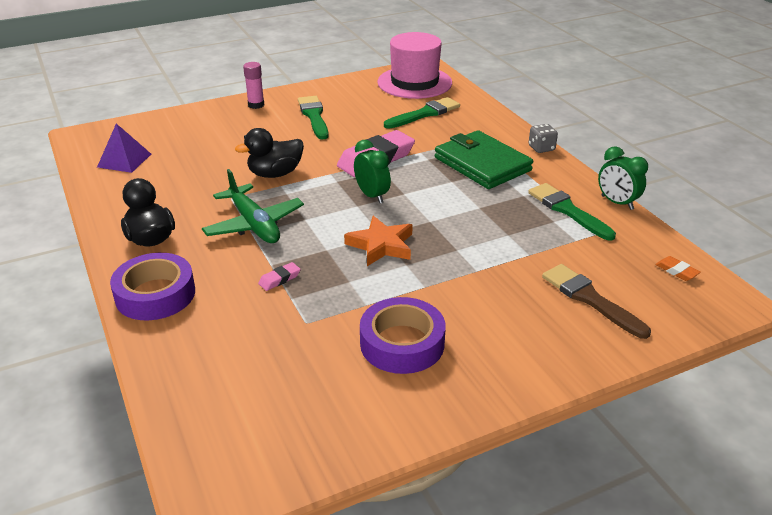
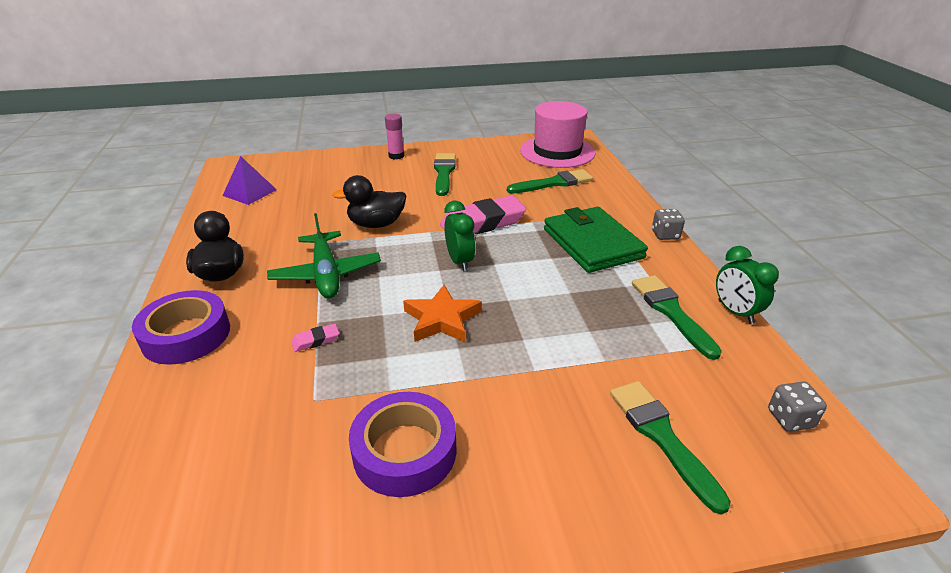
camera: 15 degrees right, 0 degrees up
(590, 299) = (661, 437): brown brush -> green brush
(676, 271) = (790, 419): orange eraser -> grey dice

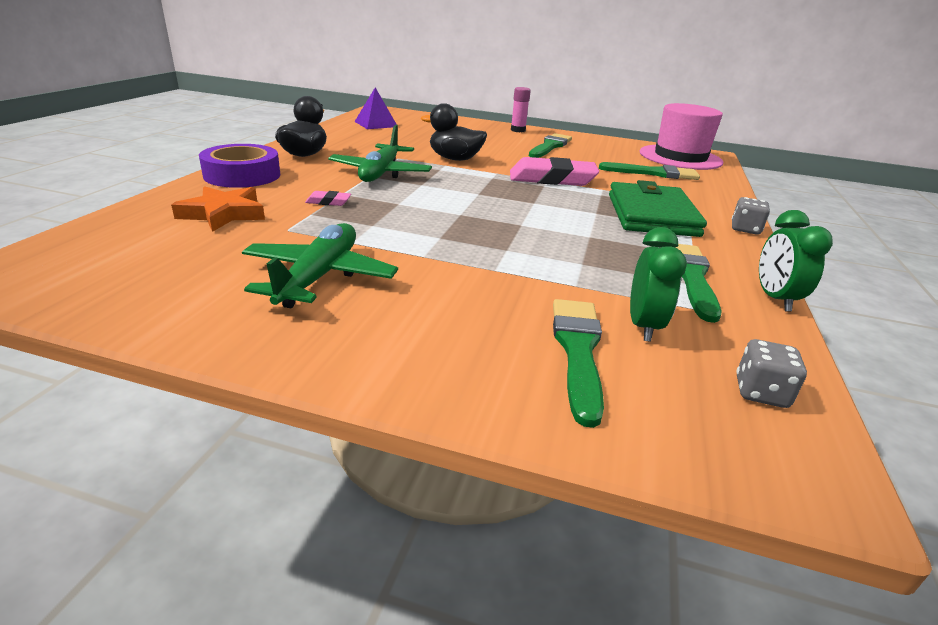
camera: 25 degrees right, 5 degrees down
(405, 451) = (319, 277): purple tape -> green plane
(442, 319) = (445, 219): orange star -> orange star (223, 214)
(460, 261) = (503, 193): green clock -> green clock (643, 326)

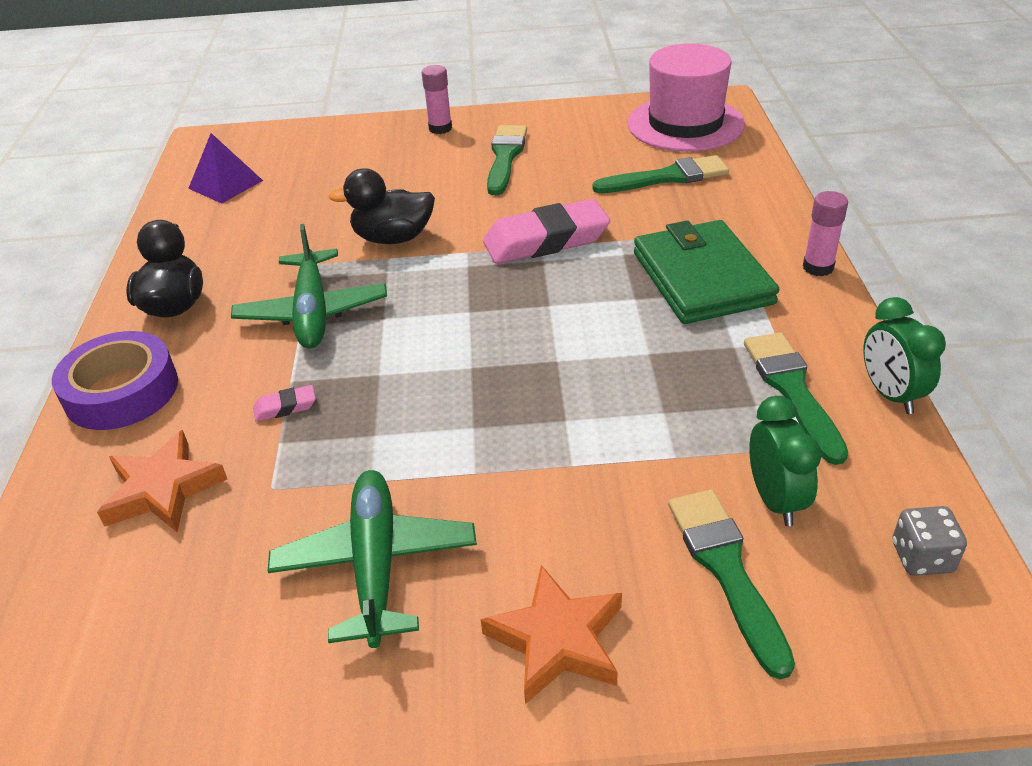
camera: 15 degrees left, 10 degrees up
(414, 348) = (557, 640): none -> orange star
(745, 229) = (818, 267): grey dice -> pink glue stick

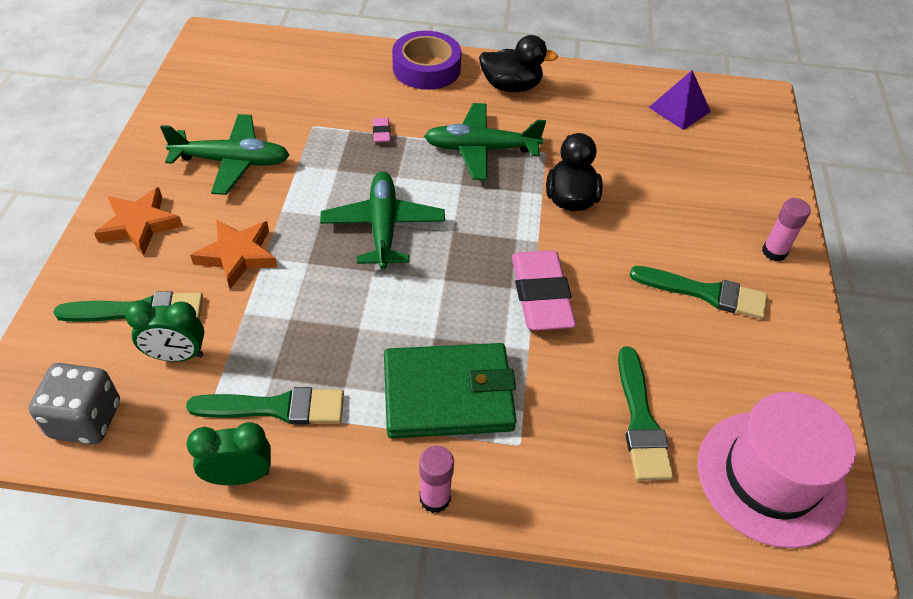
camera: 95 degrees right, 10 degrees up
(163, 489) = (332, 86): orange star -> orange star (237, 255)
(478, 367) = (383, 226): none -> green plane
(922, 557) = (86, 419): grey dice -> grey dice, size x1.63

